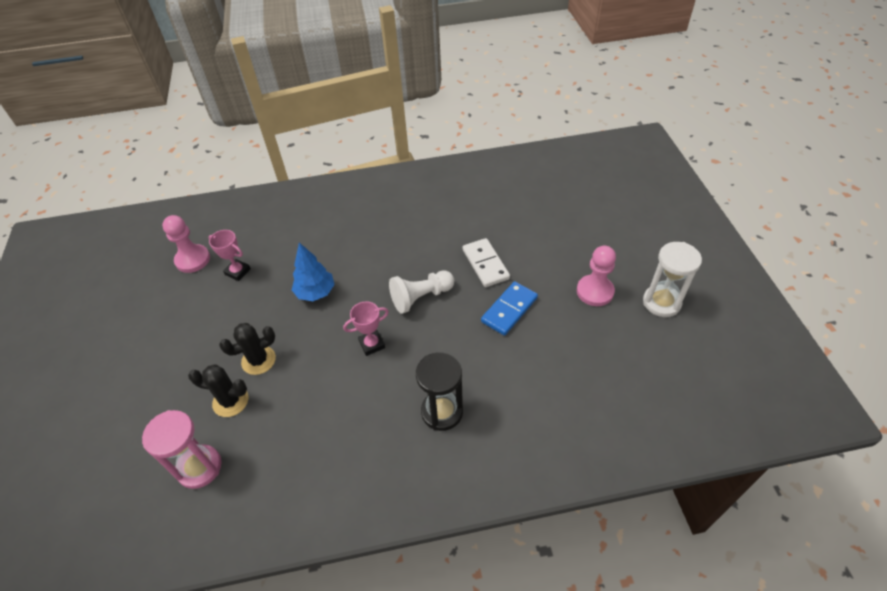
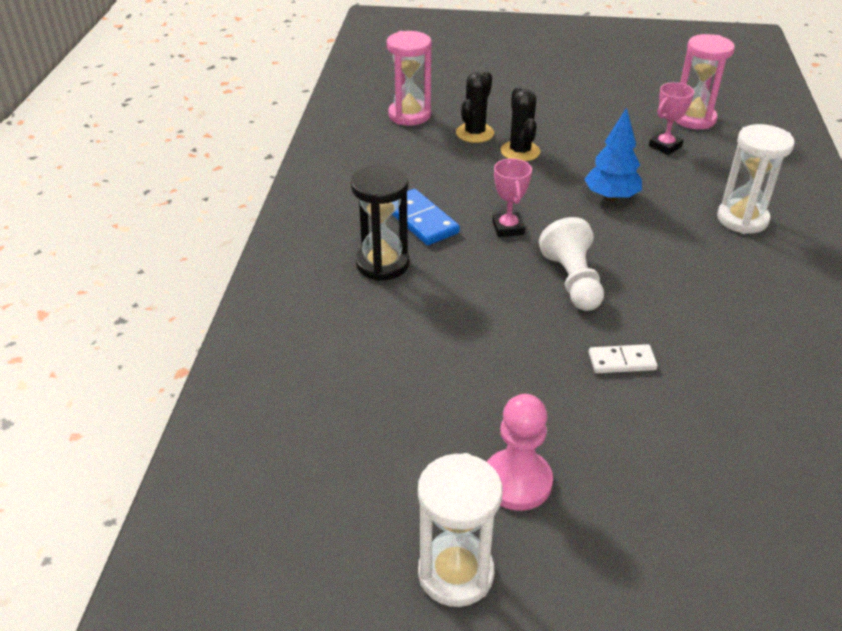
camera: 105 degrees right, 10 degrees down
(193, 260) = (694, 119): pink pawn -> pink hourglass
(326, 226) = (742, 219): none -> white hourglass
(485, 264) = (622, 361): white domino -> white domino, size x0.65
(509, 310) = (516, 363): blue domino -> blue domino (420, 220)

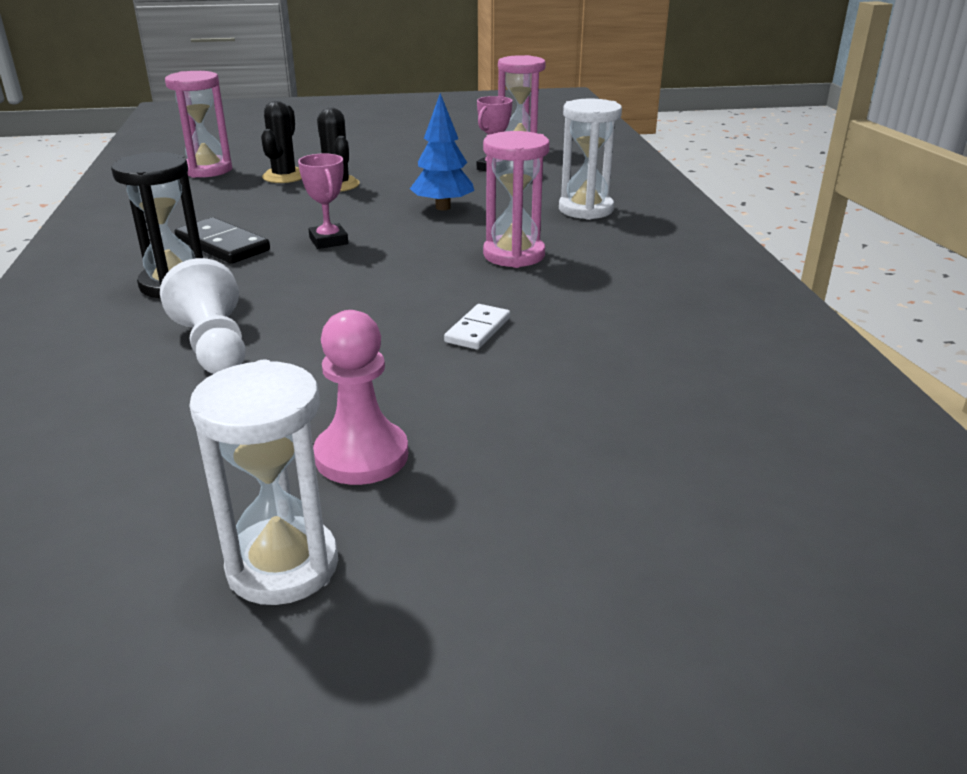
camera: 15 degrees left, 10 degrees down
(420, 220) = (222, 245): blue domino -> black domino
(572, 281) = (409, 273): white pawn -> white pawn (214, 346)
(622, 361) = (477, 330): white domino -> white domino turned 45 degrees counterclockwise
(666, 272) = (514, 255): none -> pink hourglass

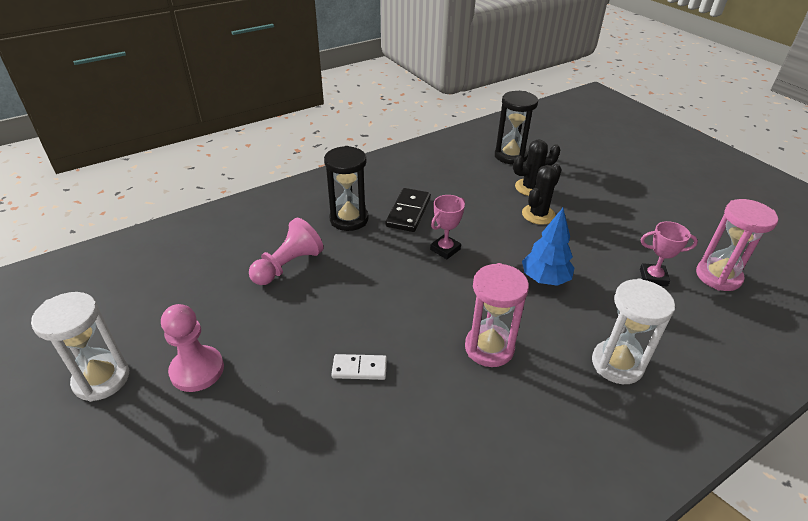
camera: 65 degrees right, 10 degrees up
(207, 170) = (511, 156): pink hourglass -> black hourglass
(214, 346) = (288, 265): white pawn -> pink pawn

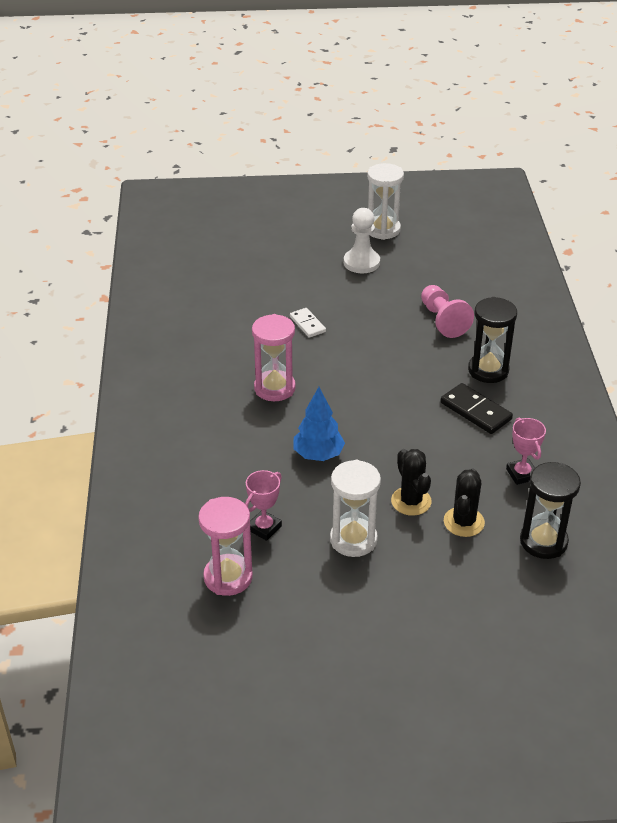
camera: 120 degrees right, 0 degrees up
(197, 370) = (361, 262): pink pawn -> white pawn
(359, 368) = (307, 324): white domino -> white domino turned 60 degrees counterclockwise
(445, 249) = (402, 412): pink trophy -> pink trophy (521, 474)
(617, 364) = (205, 444): white hourglass -> white hourglass (353, 539)

